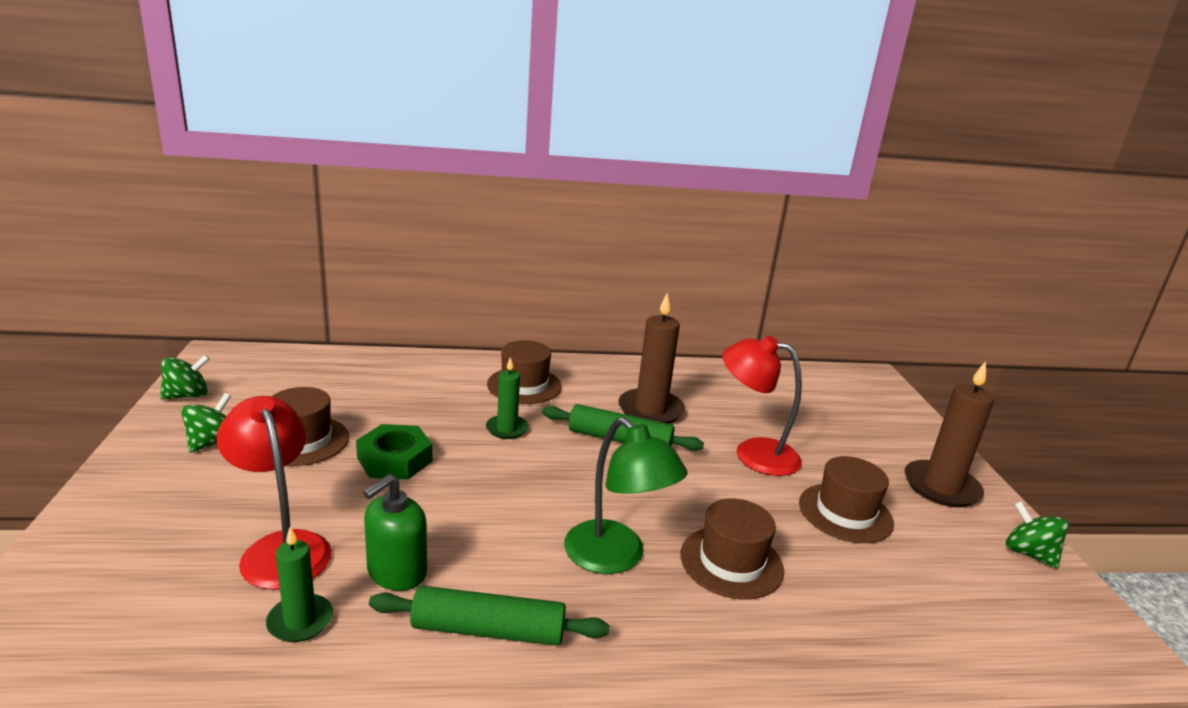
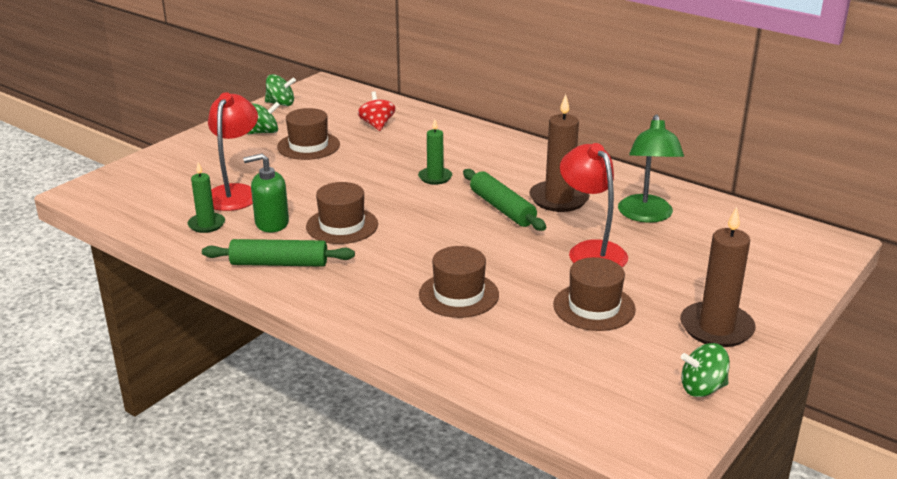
camera: 45 degrees right, 5 degrees up
(356, 387) = (377, 125): none -> red spinning top
(394, 459) = (344, 172): green nut -> none
(488, 630) = (279, 263): green rolling pin -> green rolling pin turned 45 degrees counterclockwise
(524, 385) = (489, 155): brown hat -> brown hat (342, 225)
(615, 558) = (392, 263): green lamp -> green lamp (646, 216)
(1028, 554) = (702, 388): green spinning top -> green spinning top turned 105 degrees counterclockwise

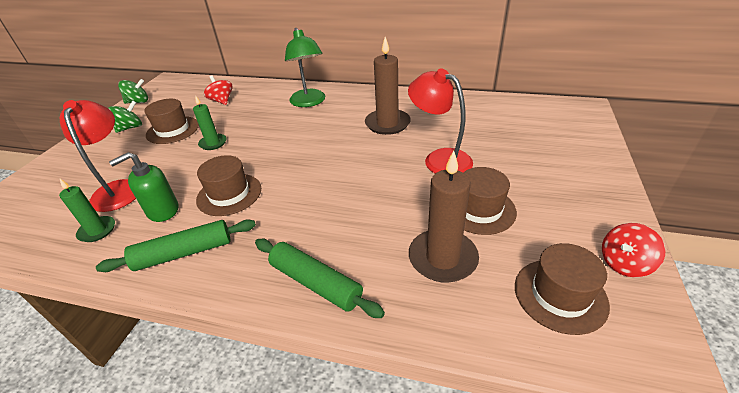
camera: 20 degrees left, 10 degrees up
(435, 177) = (286, 130): green candle -> green candle (213, 143)
(458, 295) = (365, 233): brown hat -> brown hat (560, 295)
(502, 208) = (351, 142): green rolling pin -> green rolling pin (315, 283)
(646, 216) = (455, 120): green lamp -> green lamp (309, 102)
(702, 388) = (624, 263): green spinning top -> red spinning top
(716, 328) = (580, 199): brown candle -> brown candle (442, 258)

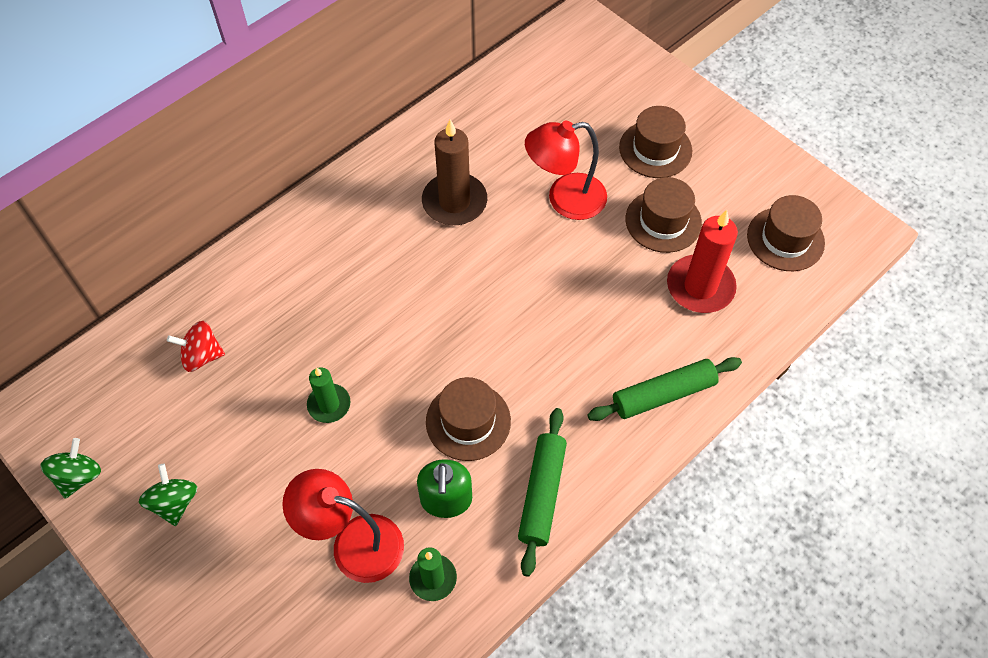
camera: 60 degrees left, 20 degrees up
(172, 130) = (239, 446): brown hat -> brown hat (655, 149)
(309, 102) = (318, 253): green lamp -> none
(442, 258) = (700, 287): brown candle -> red candle
(624, 263) = (785, 178): red spinning top -> none

